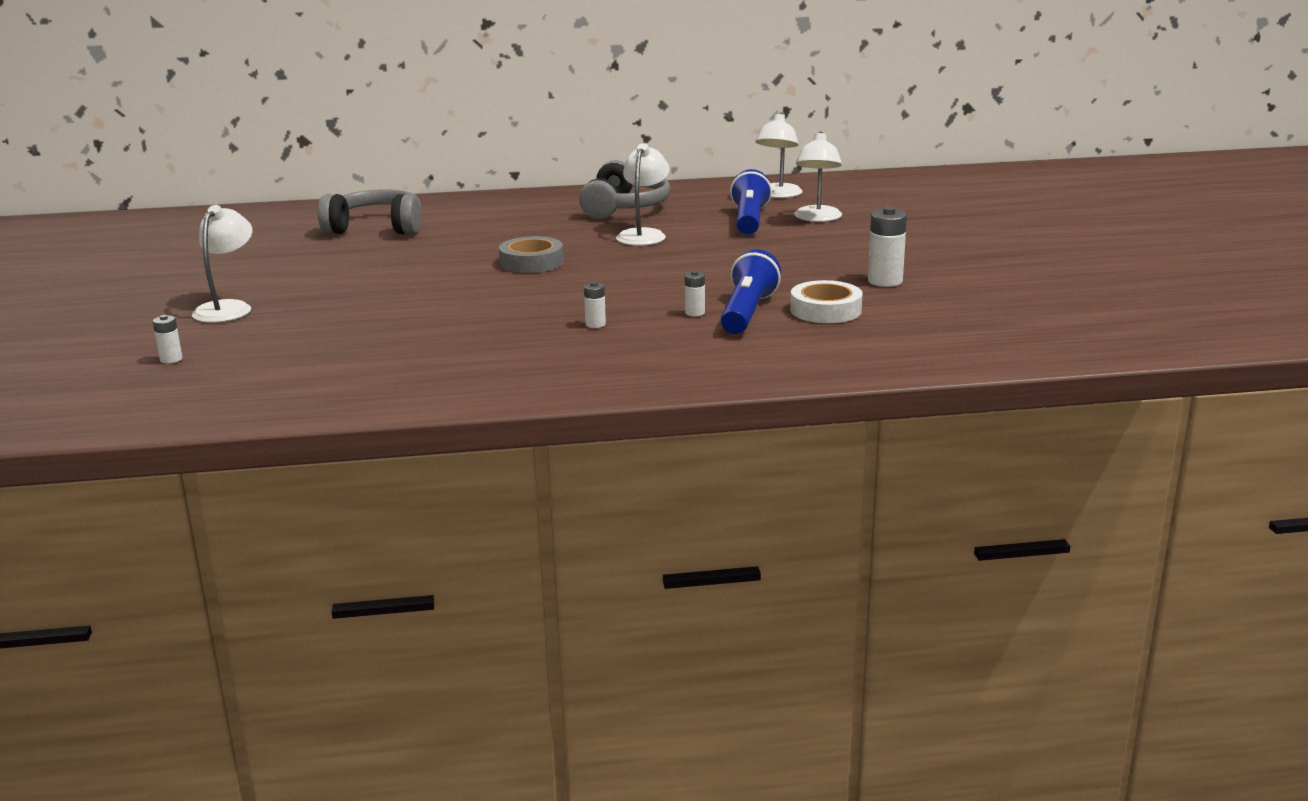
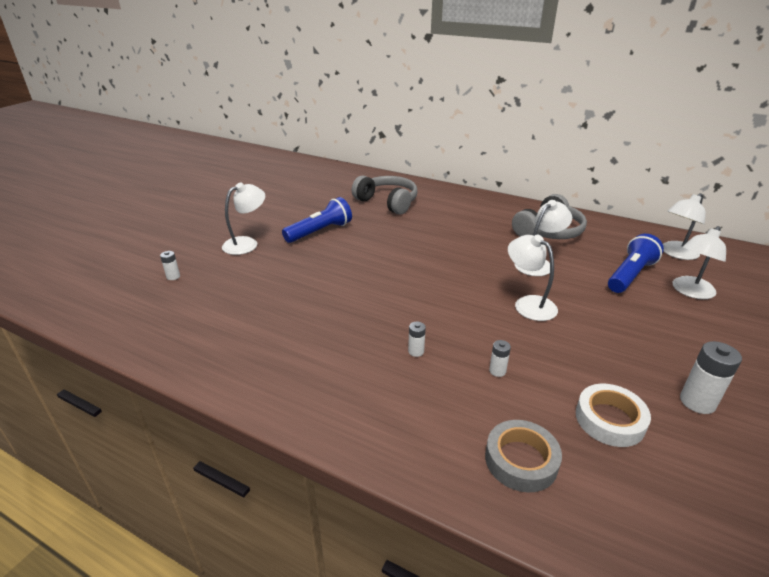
camera: 35 degrees right, 10 degrees up
(531, 262) = (440, 265): grey tape -> grey tape (521, 460)
(670, 265) = (528, 304): none -> white lamp
(747, 313) = (538, 391): blue flashlight -> blue flashlight (320, 232)

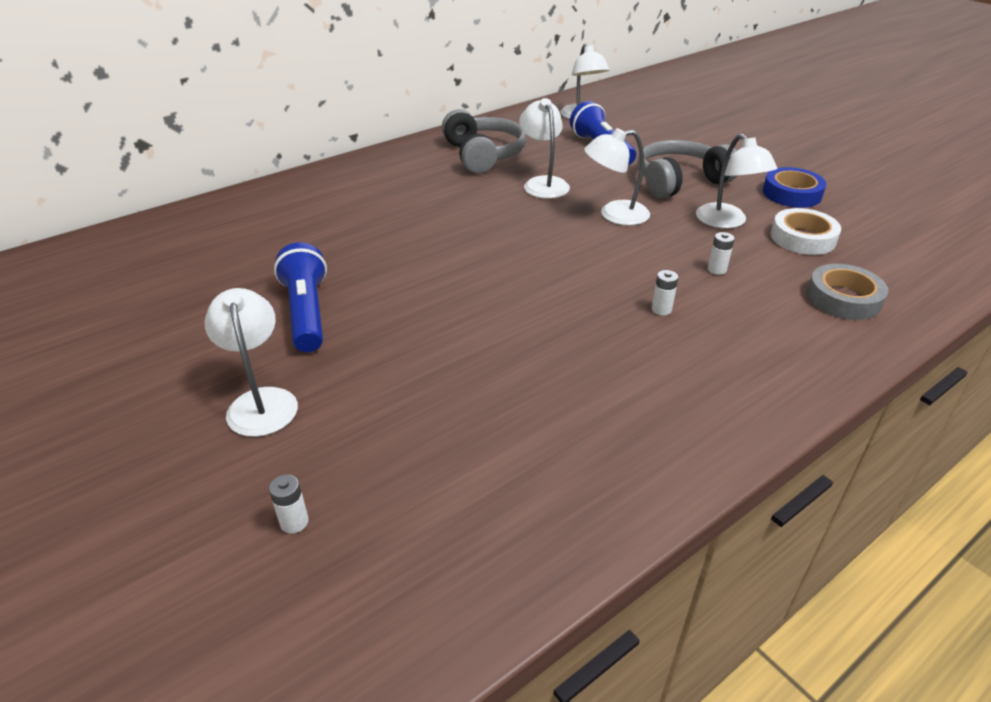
camera: 65 degrees left, 5 degrees up
(387, 202) = (284, 231): grey headphones -> grey headphones (679, 181)
(690, 292) = (646, 136): white lamp -> white lamp (727, 222)
(697, 402) = (792, 194): white battery -> blue tape

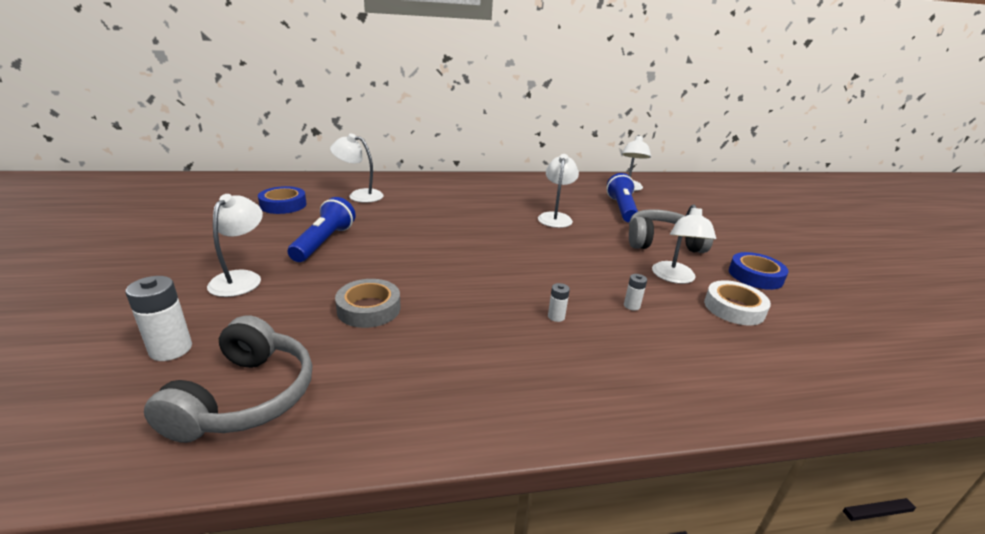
camera: 25 degrees right, 10 degrees down
(178, 277) = (283, 205): none -> blue tape
(294, 522) = (171, 349): white battery -> white battery, size x1.82
(483, 155) = (532, 192): grey headphones -> grey headphones (245, 397)
(614, 215) = (587, 248): white lamp -> white lamp (359, 195)
(843, 298) = (729, 363): grey tape -> grey tape (369, 309)

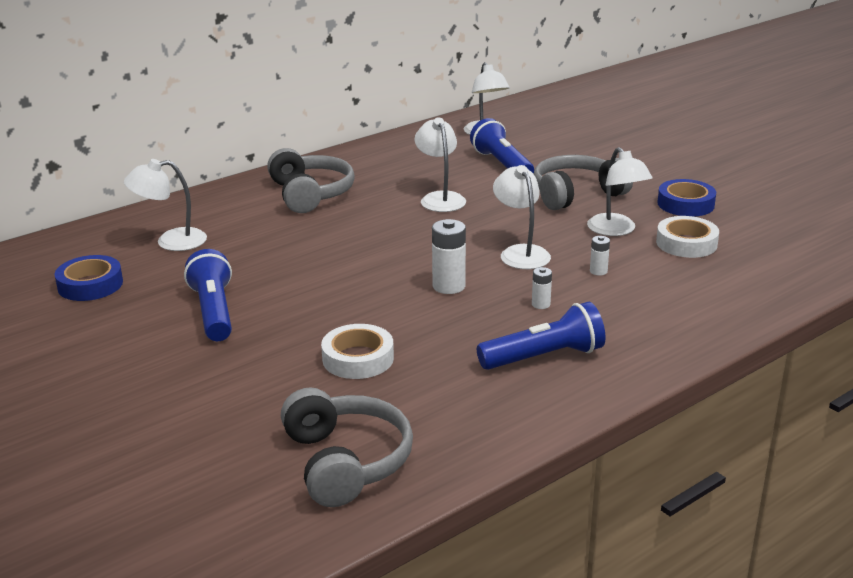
camera: 25 degrees left, 0 degrees up
(171, 349) = (215, 458): white battery -> white battery (448, 286)
(241, 278) = (179, 378): white lamp -> white lamp (520, 253)
(369, 309) = (358, 358): grey tape -> white tape
(473, 192) = (310, 194): none -> grey headphones
(514, 366) = (544, 357): none -> blue flashlight

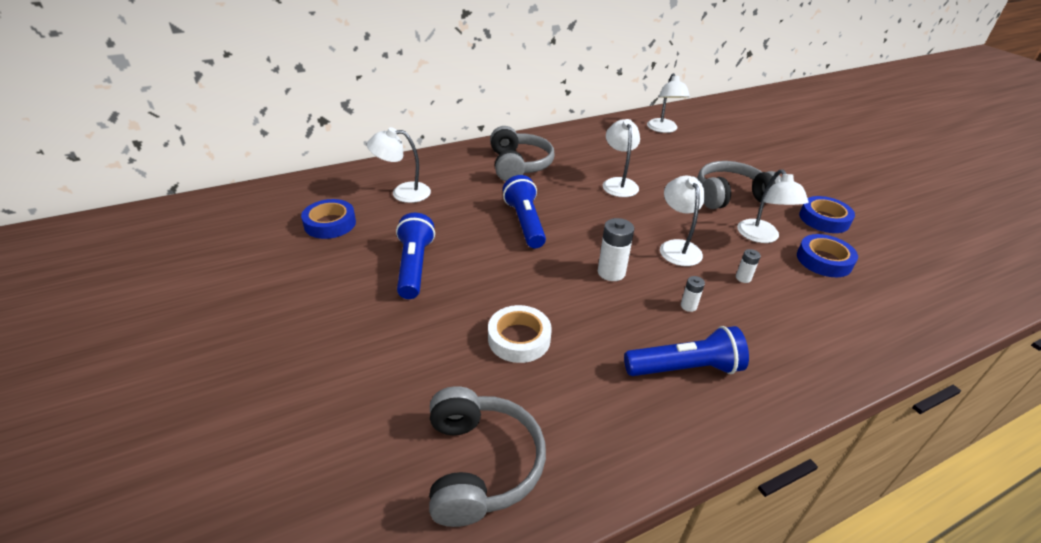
camera: 10 degrees right, 10 degrees up
(502, 165) = (672, 159): blue flashlight -> blue flashlight (525, 223)
(686, 243) = (824, 260): white tape -> blue tape

